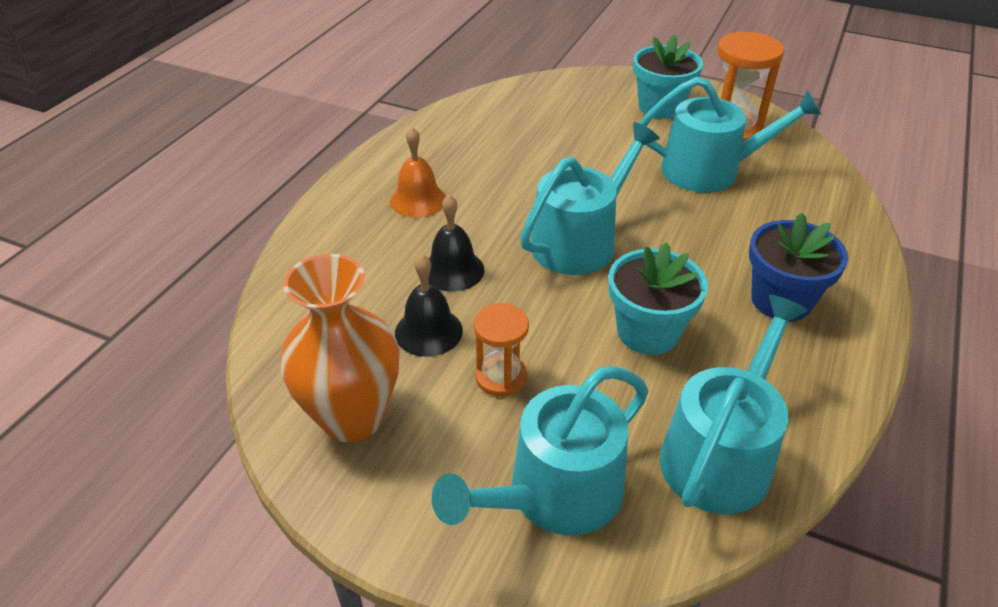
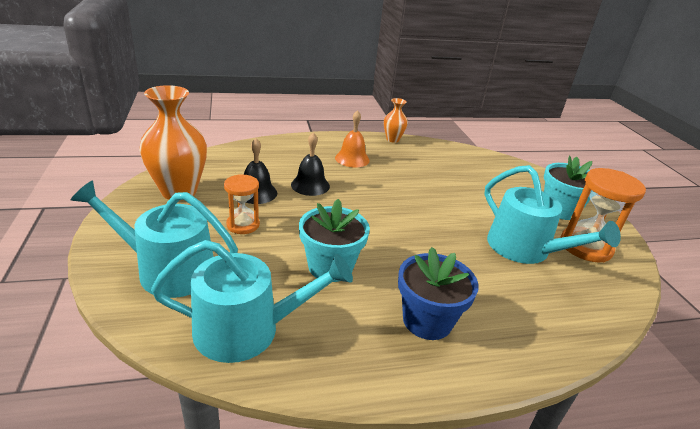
camera: 50 degrees right, 10 degrees down
(400, 140) = (392, 139): none -> orange vase
(580, 241) = (383, 218): turquoise watering can -> none

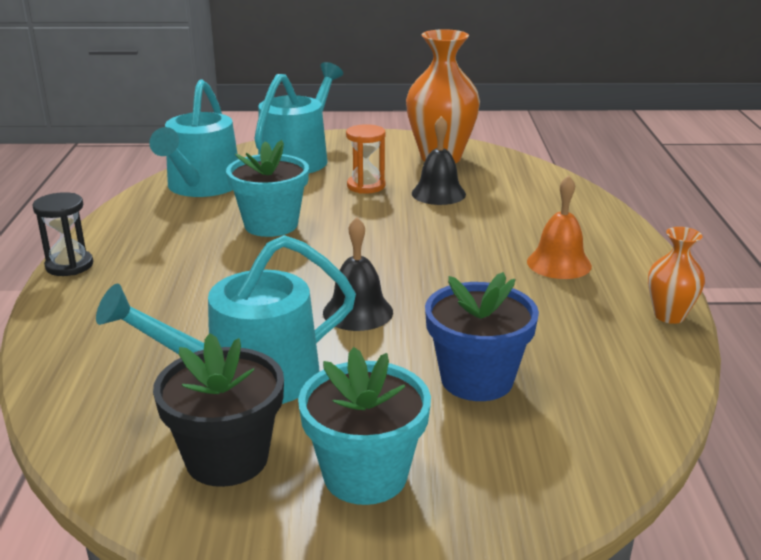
camera: 105 degrees right, 5 degrees down
(310, 185) = (461, 225): black bell -> black bell (358, 312)
(427, 320) = (154, 266): blue flower pot -> blue flower pot (477, 379)
(453, 383) = (69, 265): none -> black hourglass
(585, 247) = (227, 458): orange hourglass -> black flower pot

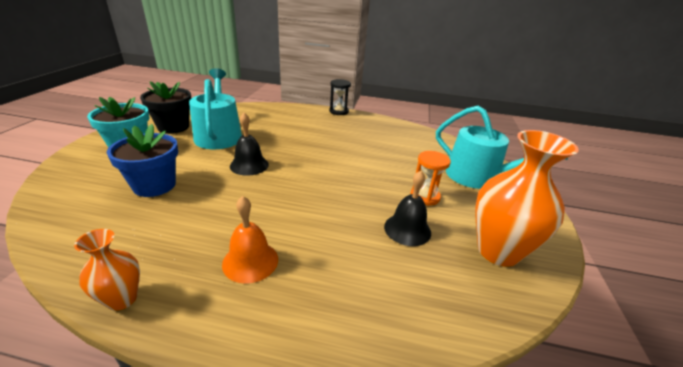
camera: 100 degrees right, 5 degrees up
(201, 186) = (425, 142): turquoise watering can -> none
(271, 225) = (366, 155): turquoise flower pot -> none

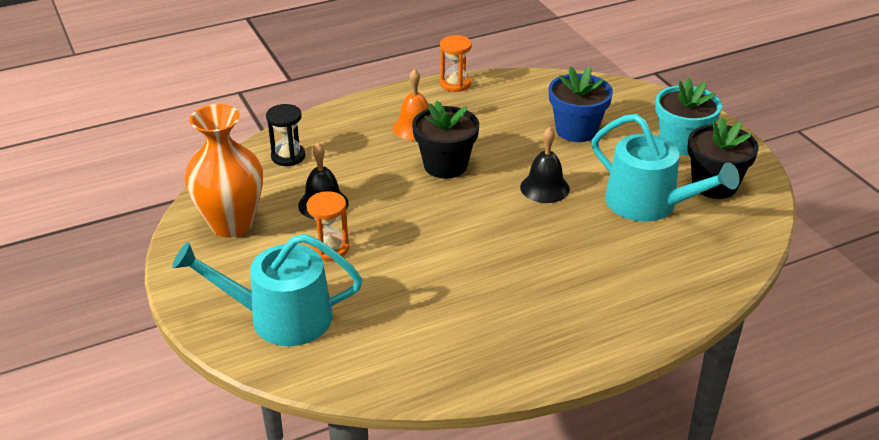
camera: 145 degrees right, 5 degrees up
(122, 299) = (455, 84): orange vase -> orange hourglass
(281, 210) = (445, 165): none -> black flower pot
(339, 111) = (604, 356): black hourglass -> black hourglass (288, 156)

